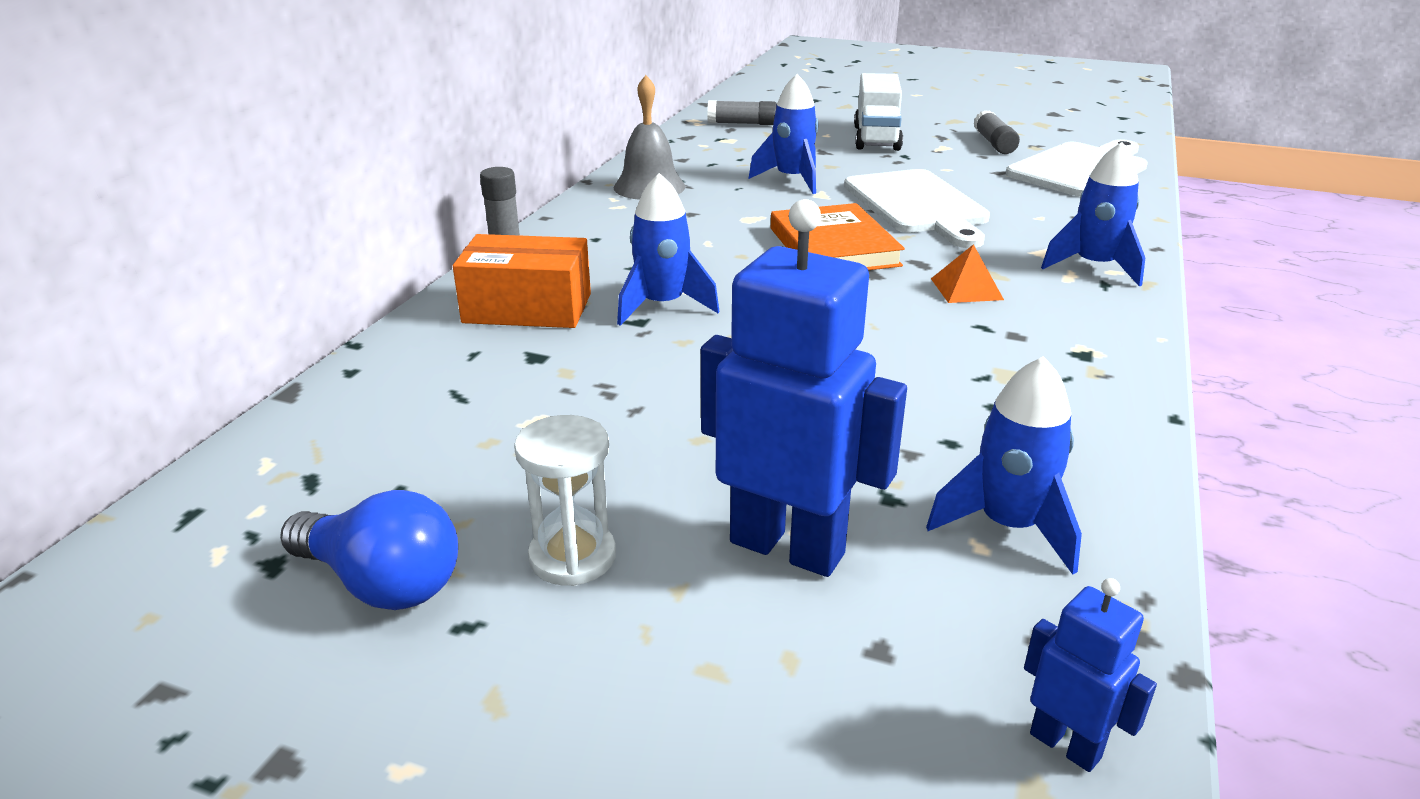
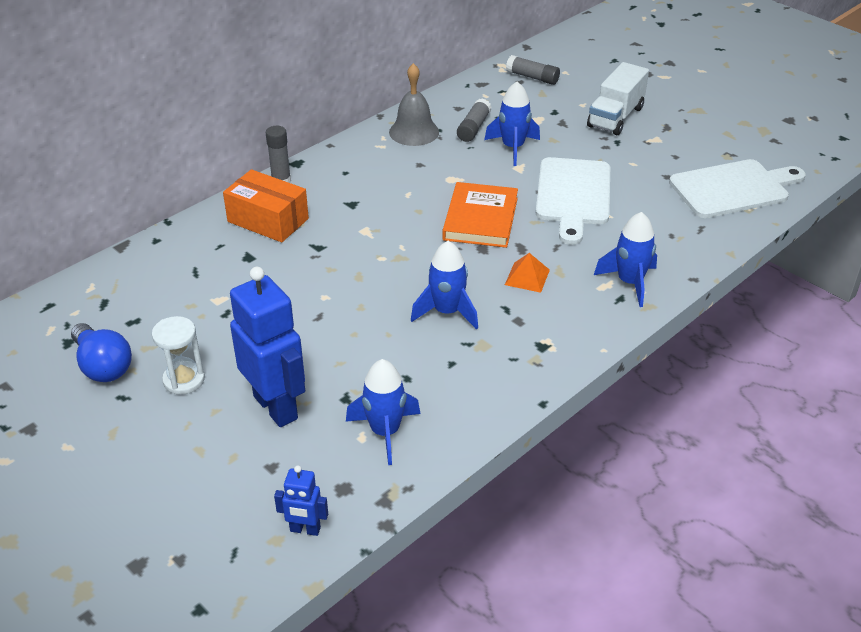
camera: 25 degrees right, 10 degrees up
(662, 305) = (340, 239): blue rocket -> blue rocket (447, 312)
(994, 143) = (699, 144): grey glue stick -> grey glue stick (473, 128)
(1065, 745) = (305, 530): blue robot -> blue robot turned 120 degrees clockwise

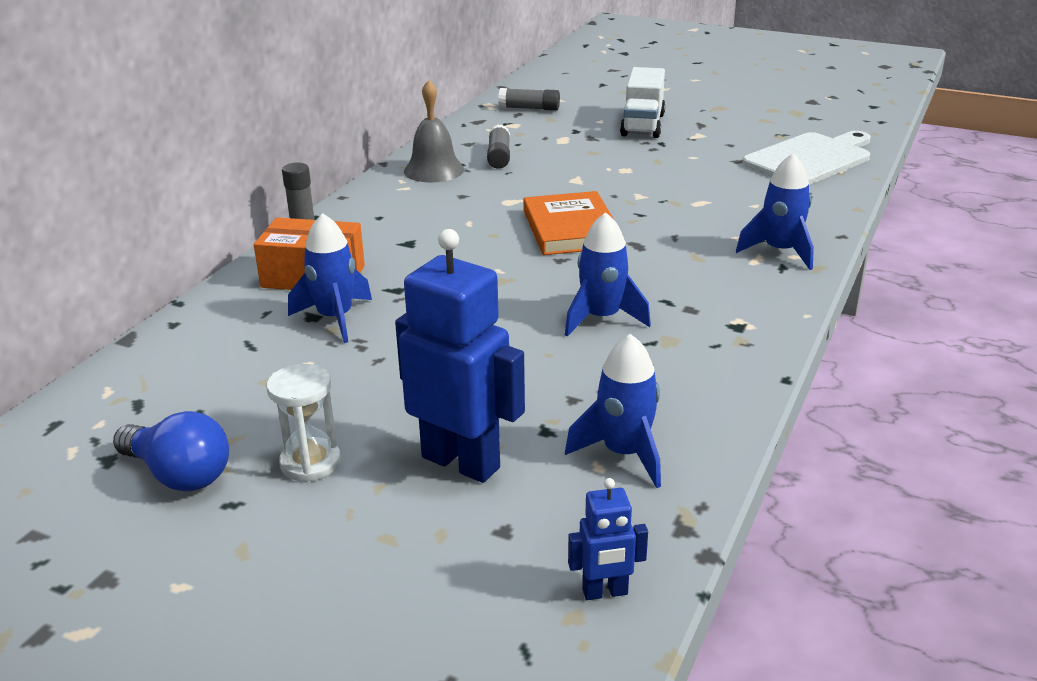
camera: 20 degrees left, 10 degrees down
(513, 148) = (556, 165): blue rocket -> blue rocket (335, 318)
(527, 277) = (666, 269): orange pyramid -> none
(573, 195) = (654, 192): white cutting board -> none

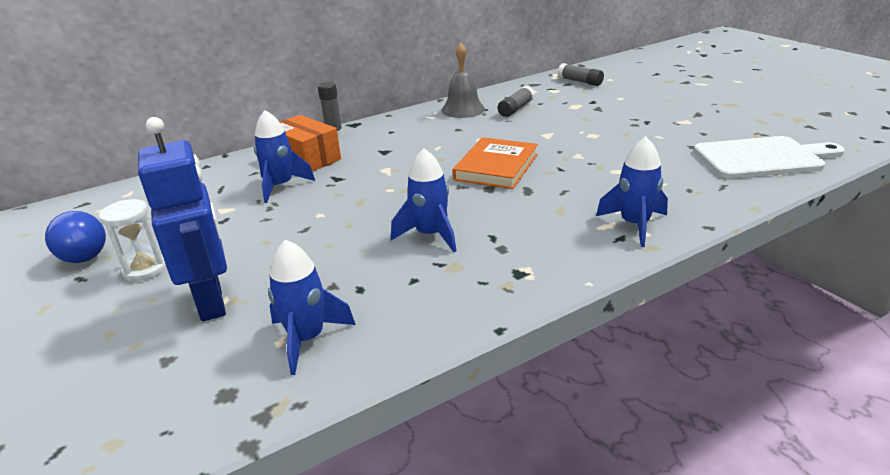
camera: 35 degrees right, 0 degrees up
(605, 592) = (152, 437): blue robot -> none
(642, 125) = (649, 106): white truck -> none

